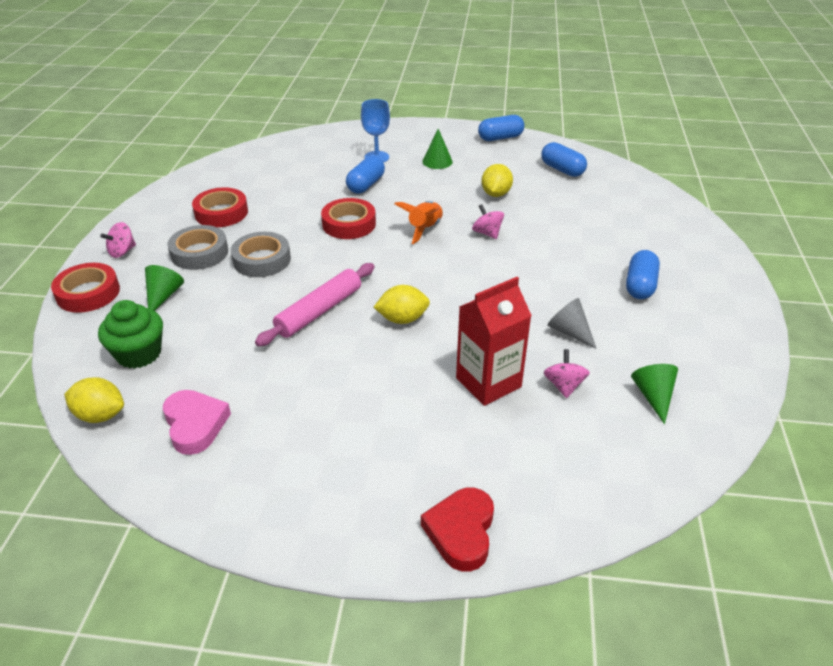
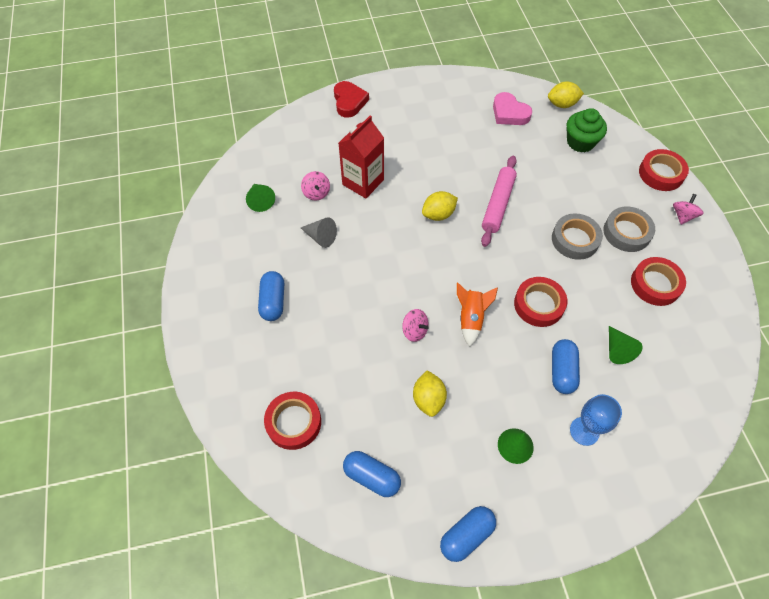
camera: 160 degrees right, 20 degrees up
(163, 296) = (610, 186): green cone -> green cone (617, 349)
(625, 205) = (294, 422): none -> red tape

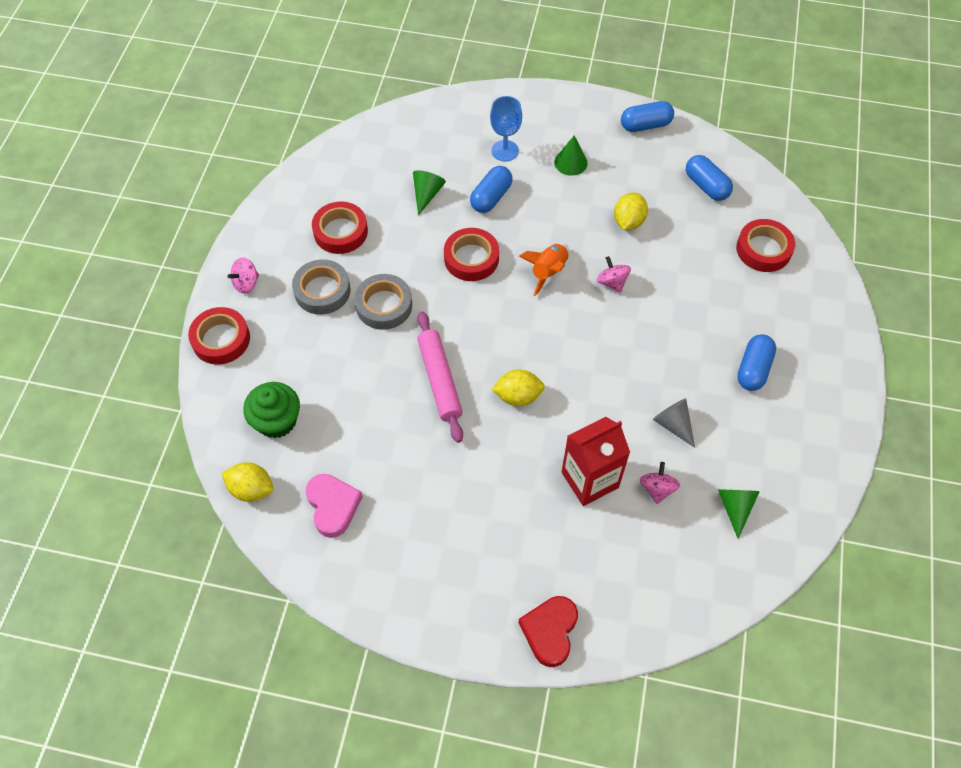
camera: 155 degrees left, 0 degrees up
(497, 204) = (440, 380): pink rolling pin -> pink rolling pin turned 60 degrees counterclockwise

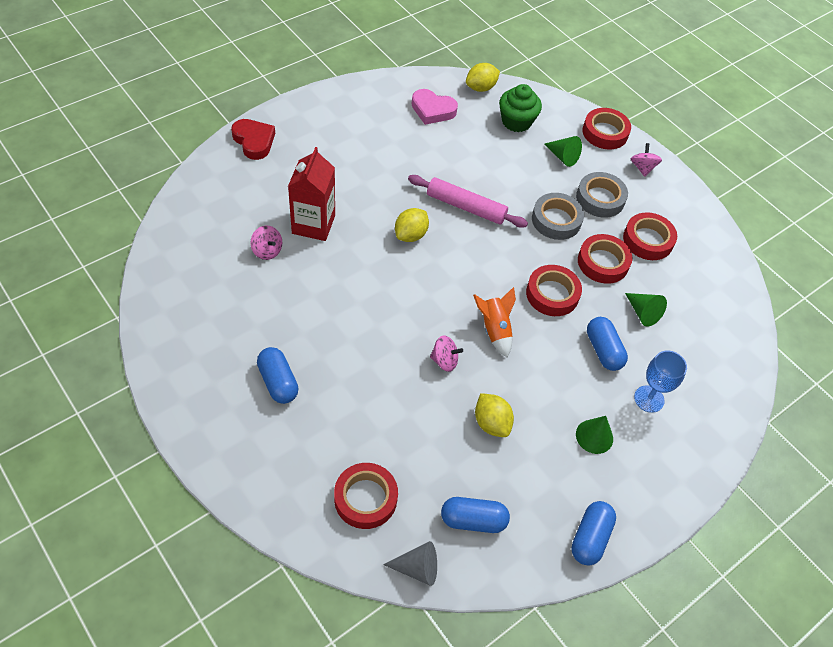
camera: 125 degrees right, 5 degrees down
(400, 246) = (603, 262): none -> red tape
(673, 424) = (296, 297): grey cone -> grey cone (417, 568)
(735, 507) = (206, 278): green cone -> green cone (562, 157)

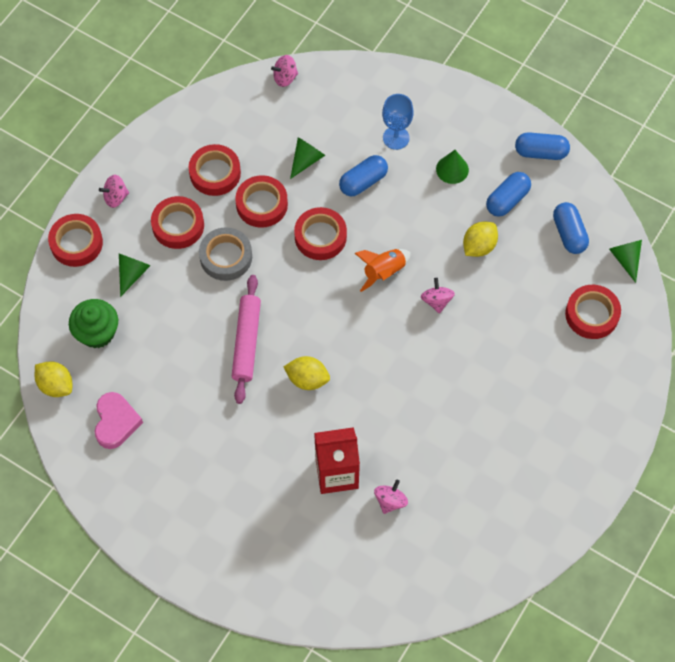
camera: 105 degrees left, 10 degrees up
(254, 141) = (249, 586): red heart -> none
(278, 382) = (525, 424): blue capsule -> blue capsule (507, 200)
(417, 568) = (625, 259): grey cone -> green cone
(600, 198) = (178, 225): grey tape -> red tape
(747, 329) = (285, 78): none -> pink spinning top

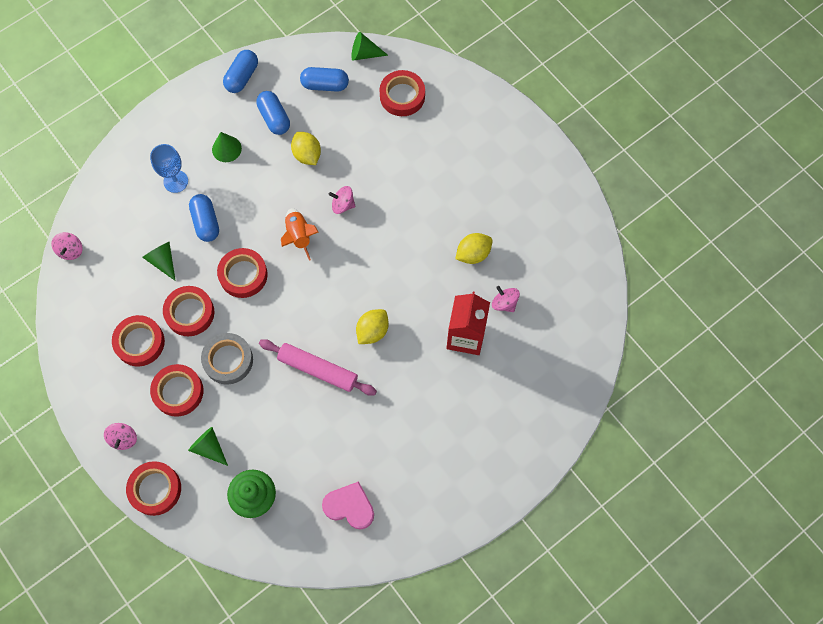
camera: 70 degrees left, 5 degrees up
(56, 385) = (292, 551): yellow lemon -> yellow lemon (473, 254)

